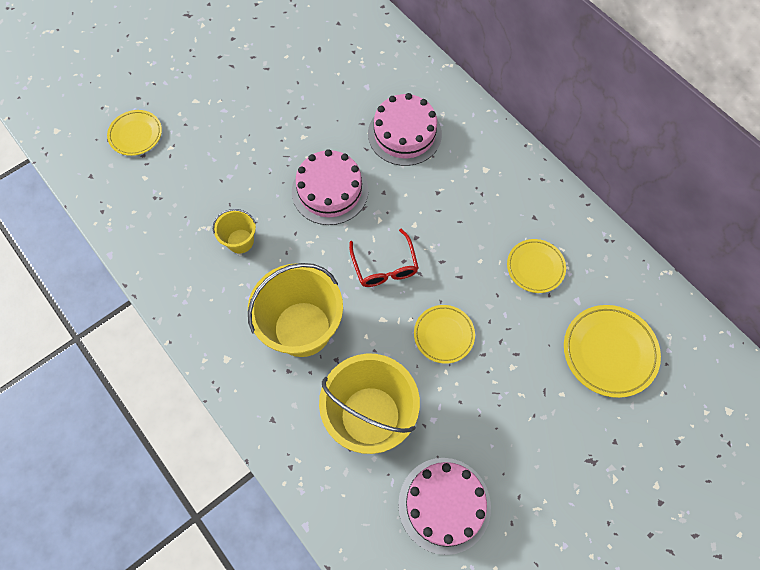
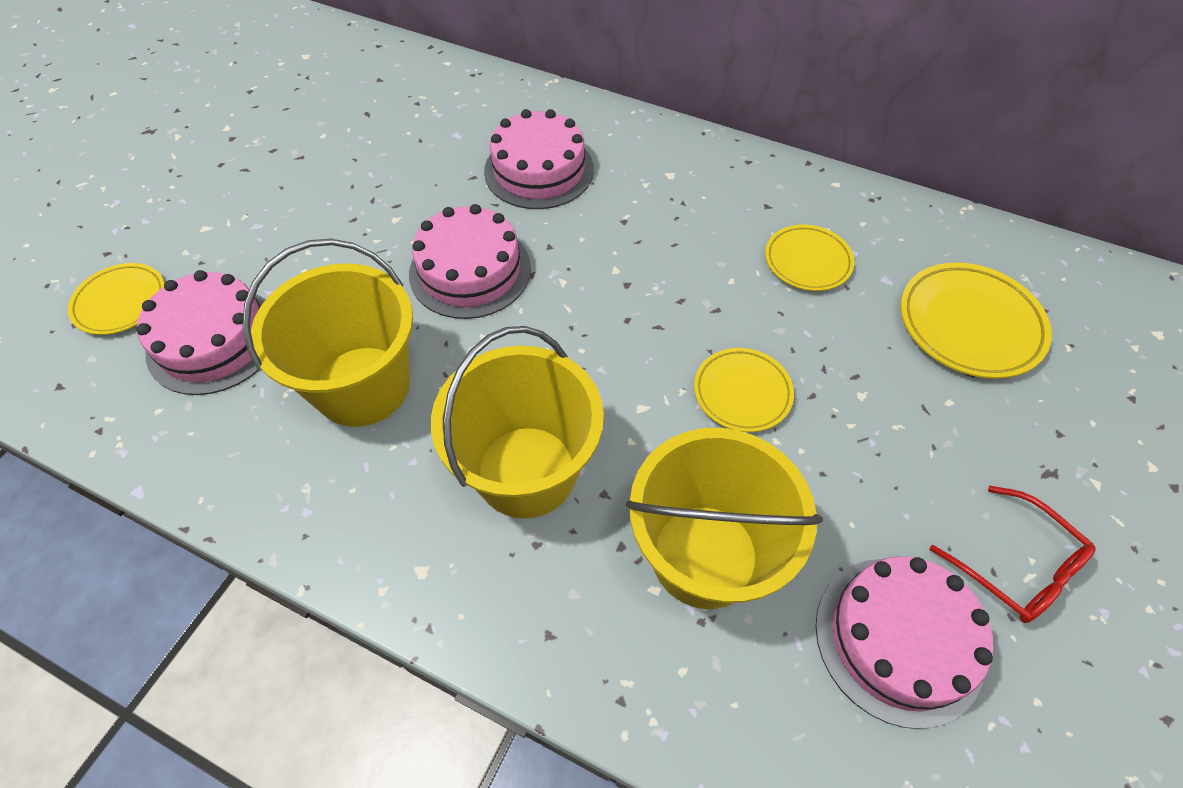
camera: 25 degrees left, 10 degrees down
(175, 179) = (214, 340): none -> pink cake
(240, 241) = (362, 386): yellow bucket -> yellow bucket, size x2.06
(384, 266) = (604, 336): red glasses -> red glasses (1016, 565)

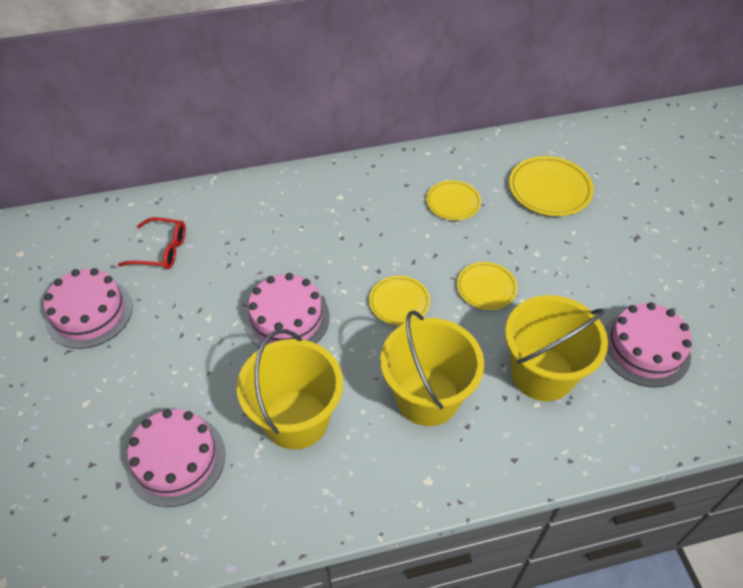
camera: 40 degrees left, 5 degrees down
(121, 302) = (83, 483): yellow plate -> yellow plate (399, 302)
(539, 170) = (264, 237): pink cake -> pink cake (89, 313)
(1016, 565) = (657, 286): red glasses -> red glasses (161, 250)

